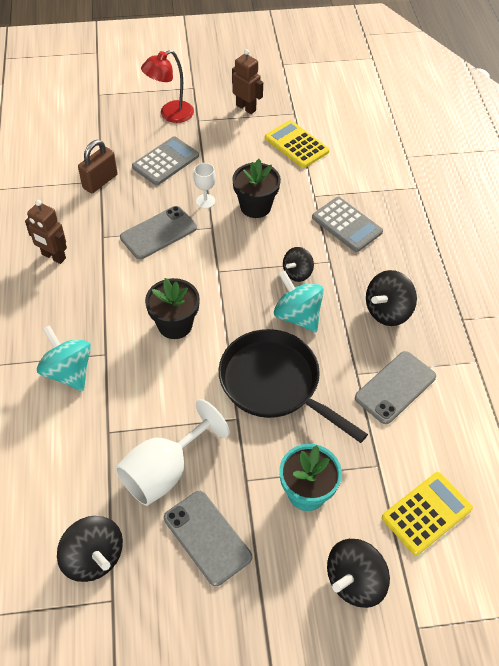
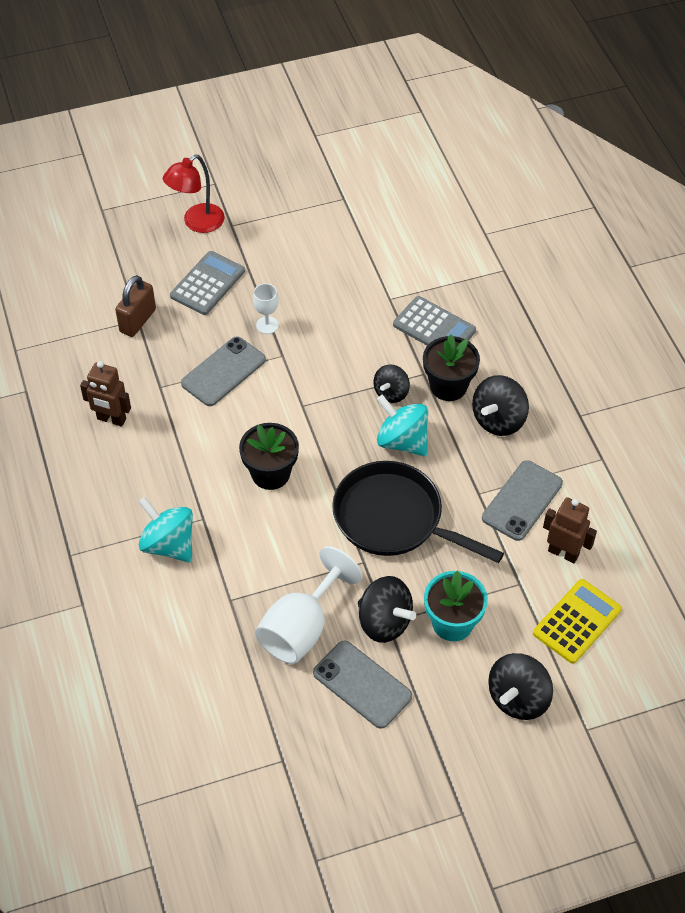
camera: 10 degrees left, 0 degrees up
(94, 557) = (252, 724): black spinning top -> black spinning top (384, 622)
(246, 108) = (285, 200): brown robot -> brown robot (563, 553)
(255, 206) = (326, 322): black flower pot -> black flower pot (448, 386)
(296, 145) = (355, 238): yellow calculator -> none

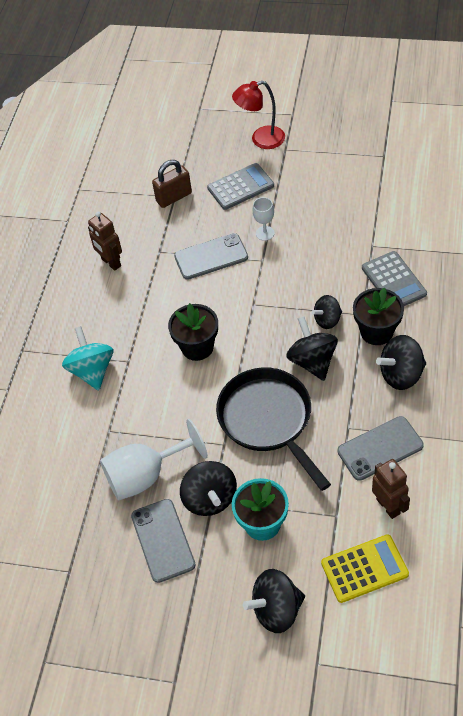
camera: 35 degrees right, 0 degrees up
(402, 441) = (312, 361): turquoise spinning top -> black spinning top

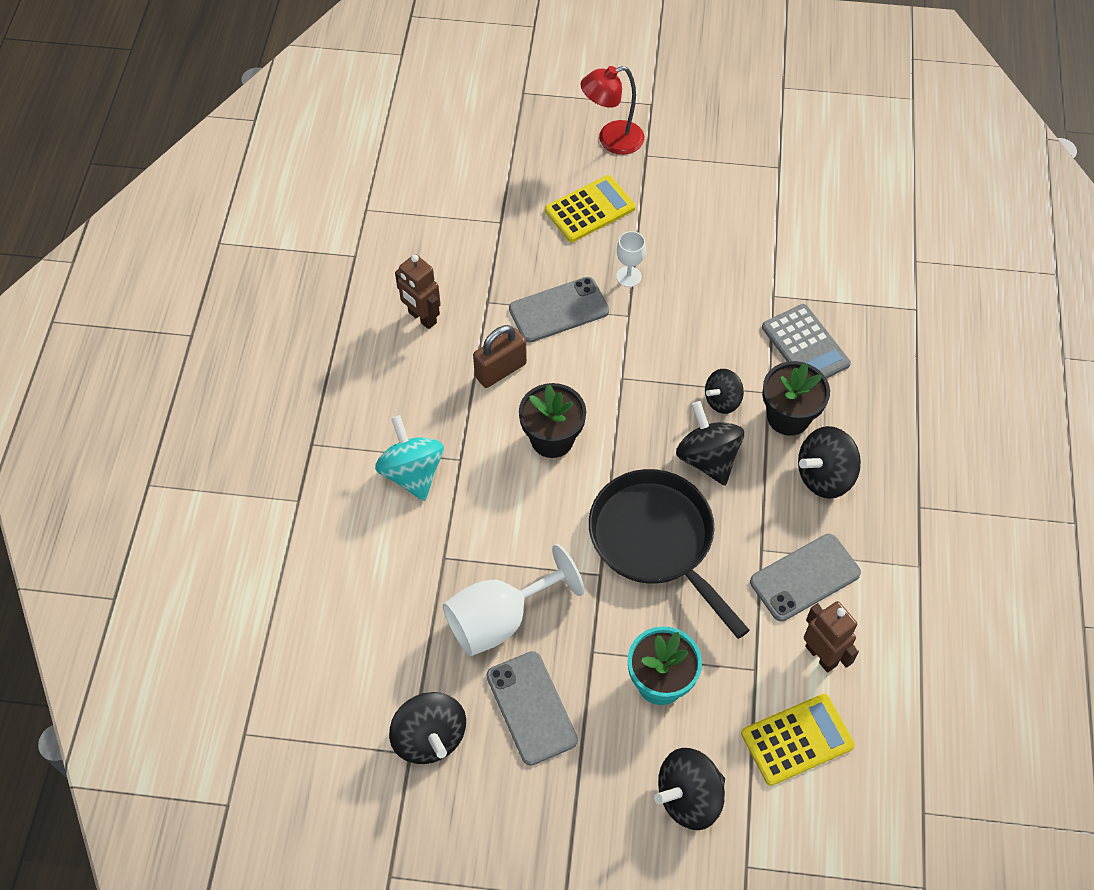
camera: 10 degrees left, 5 degrees up
(174, 197) = (500, 223): brown padlock -> brown padlock (500, 370)
(210, 499) = (588, 650): black spinning top -> black spinning top (429, 737)
(240, 187) = (590, 209): grey calculator -> yellow calculator

